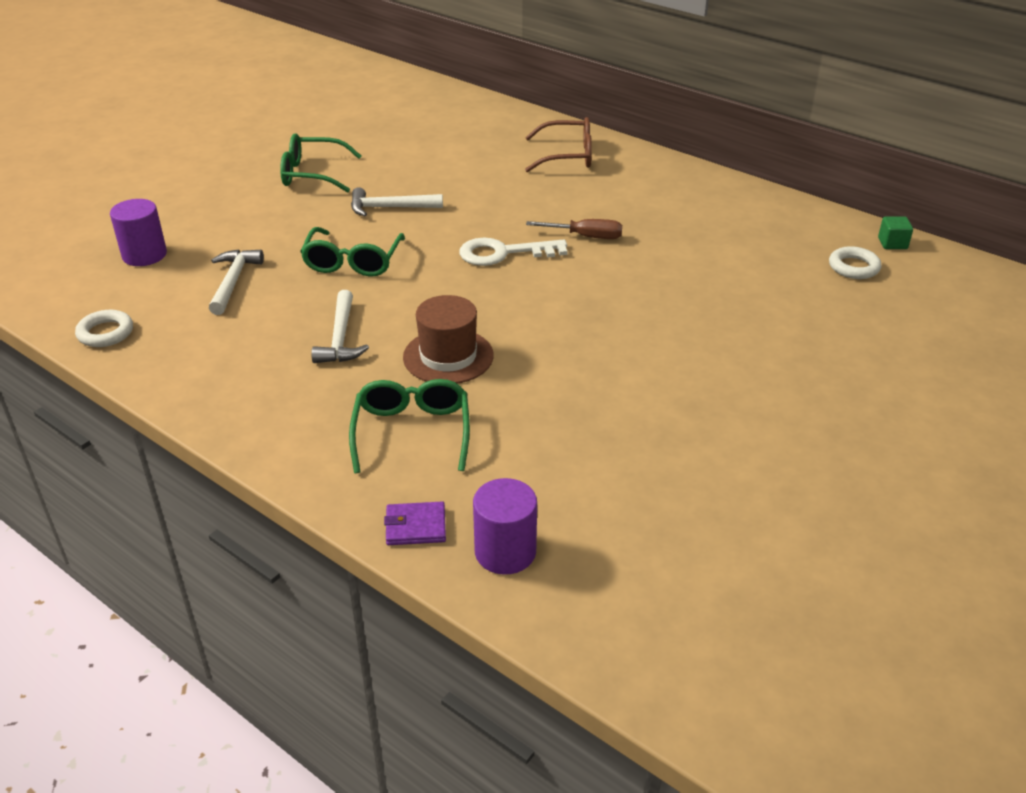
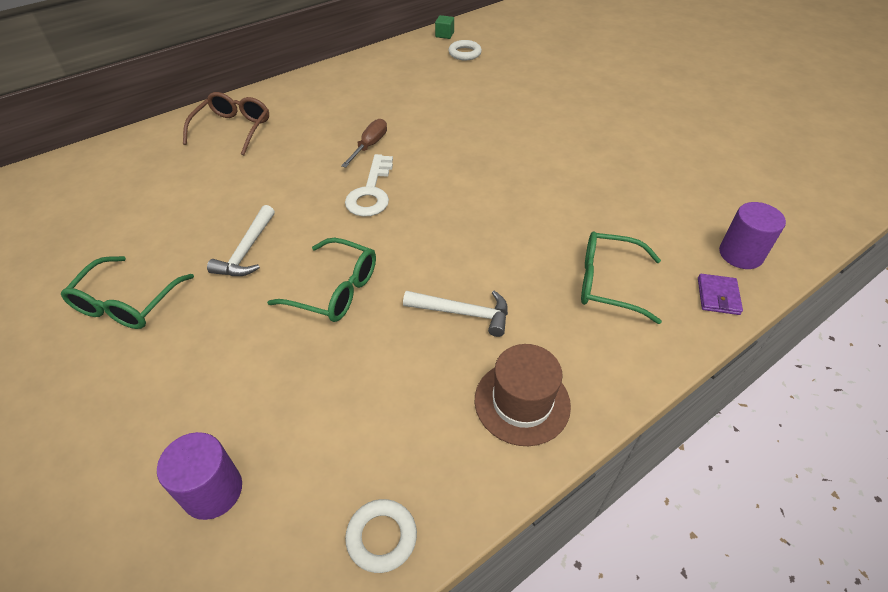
camera: 75 degrees left, 10 degrees up
(233, 282) = (324, 394): white hammer -> none
(448, 356) = (511, 247): brown hat -> brown hat (522, 402)

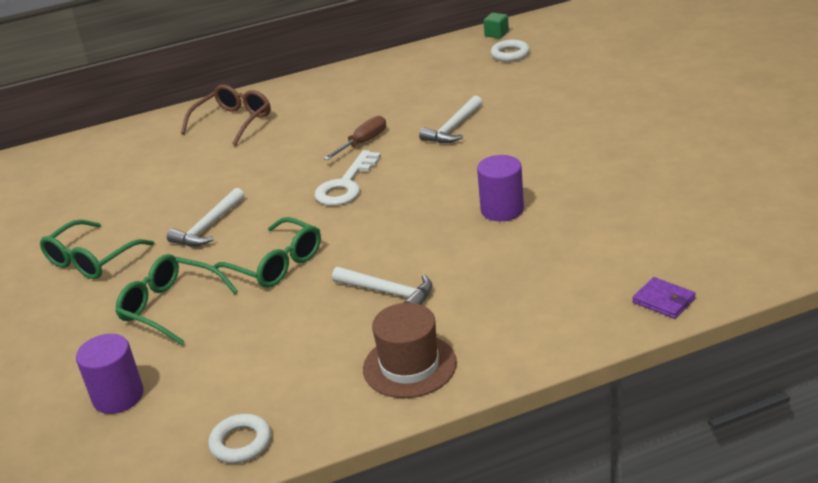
camera: 20 degrees right, 15 degrees down
(447, 127) = (453, 128): none -> white hammer
(607, 283) = (549, 280): green glasses -> green glasses (170, 307)
(718, 296) = (663, 300): purple wallet -> purple wallet turned 75 degrees counterclockwise
(740, 254) = (715, 266): purple cylinder -> purple cylinder (502, 210)

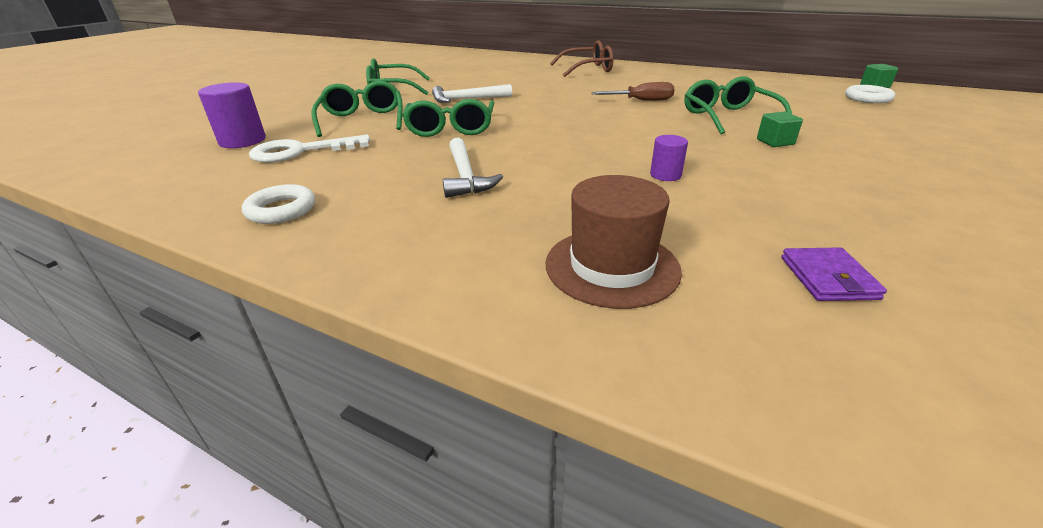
camera: 45 degrees right, 0 degrees up
(241, 443) = (193, 198): white ring -> white ring (281, 210)
(346, 184) = (582, 113): white key -> white key (301, 151)
(409, 366) = (359, 227): brown hat -> brown hat (611, 266)
(453, 128) = (728, 117): white hammer -> green glasses
(502, 210) = (665, 175): purple cylinder -> purple cylinder, size x0.58
(517, 140) = (775, 142): none -> green cube
(663, 300) = (692, 360): purple wallet -> purple wallet (828, 278)

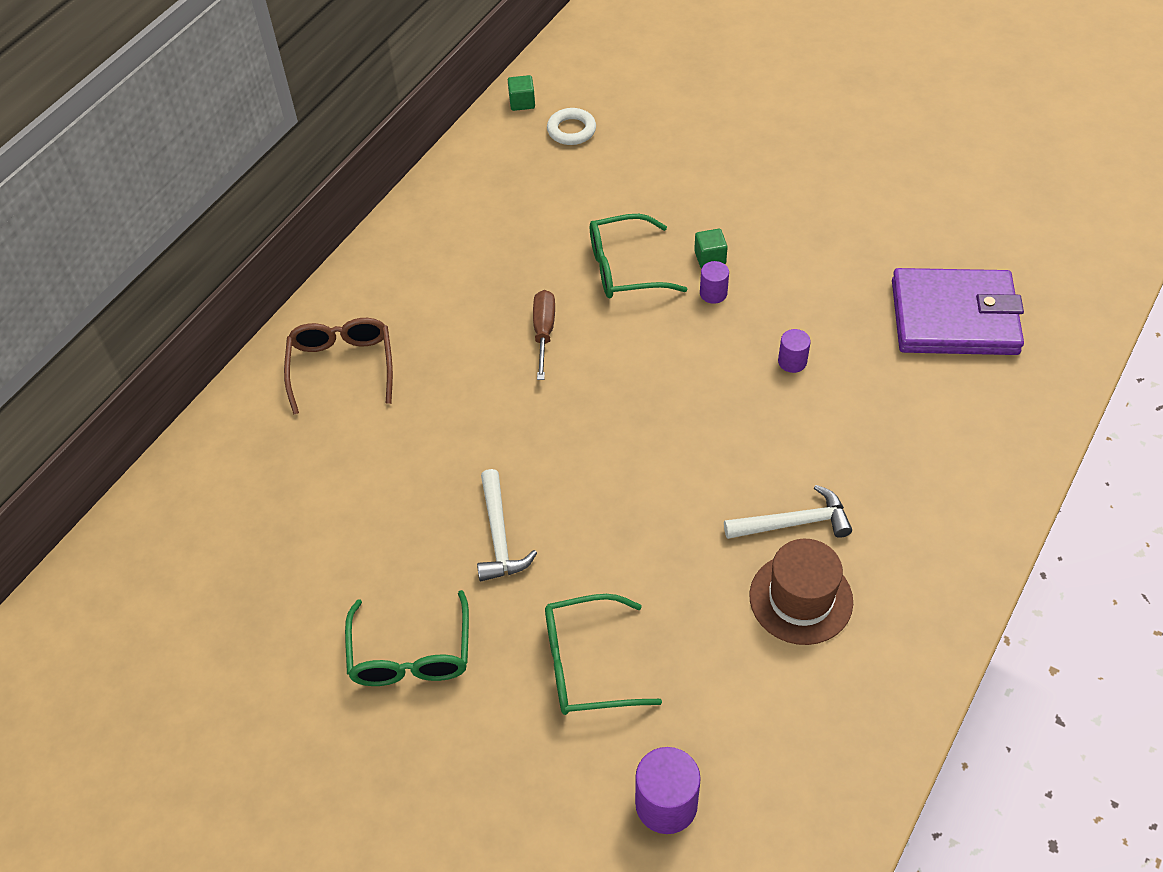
camera: 85 degrees left, 20 degrees up
(281, 210) = (875, 676): white ring -> none
(301, 151) = (712, 709): white key -> none
(451, 129) = (638, 547): green glasses -> none
(611, 266) = (952, 426): brown hat -> brown hat (801, 599)
(729, 144) = (713, 293): none -> purple cylinder
(828, 278) = (954, 317): purple wallet -> purple wallet, size x2.46

